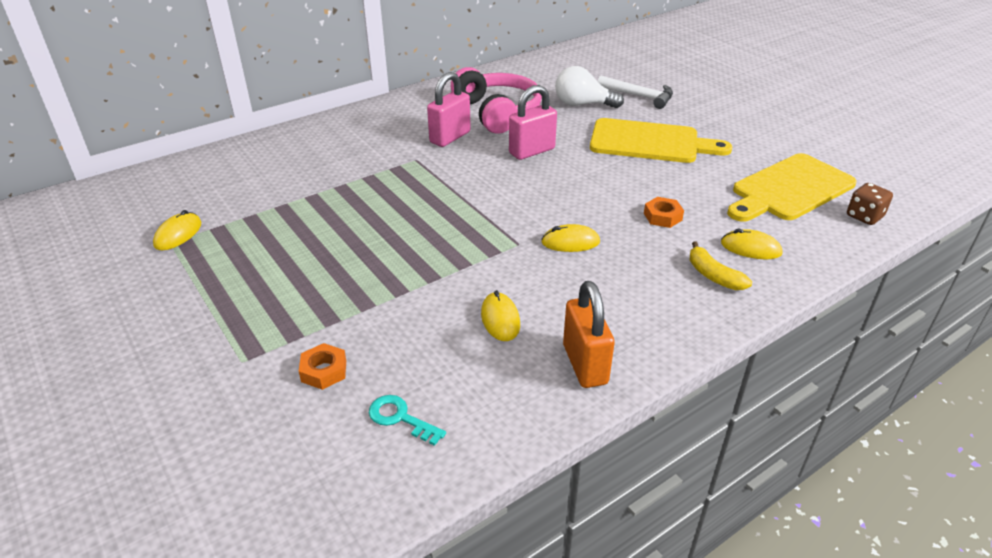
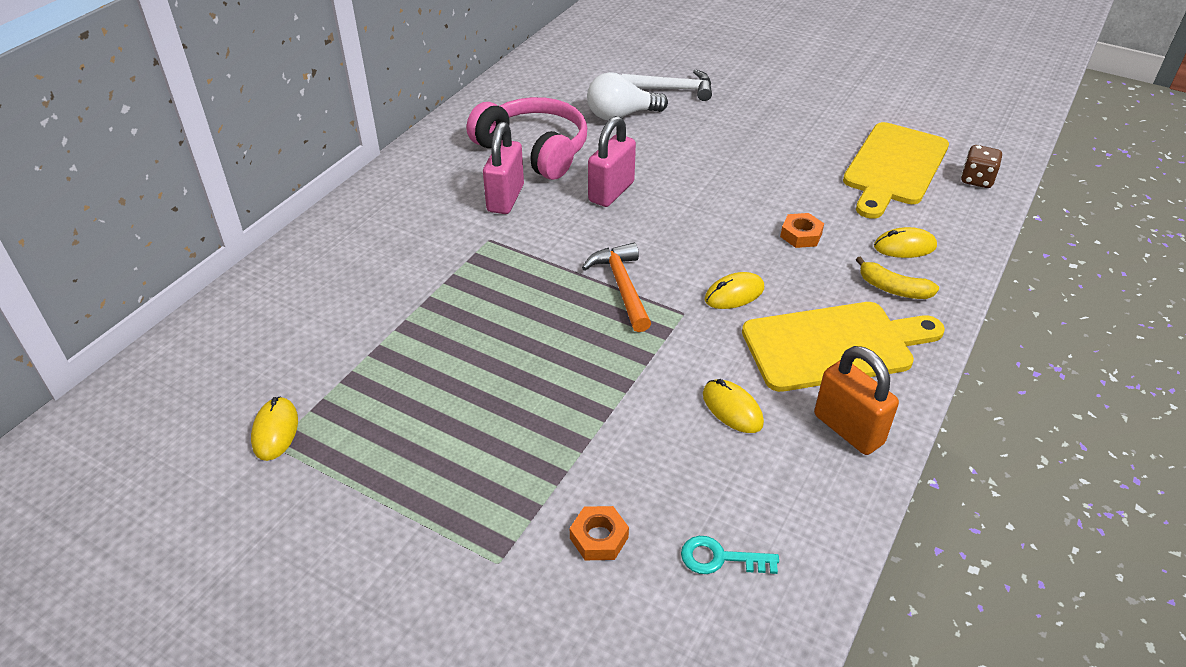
camera: 25 degrees left, 5 degrees up
(486, 214) = (622, 287): none -> orange hammer
(650, 142) = (725, 146): yellow cutting board -> yellow cutting board (834, 345)

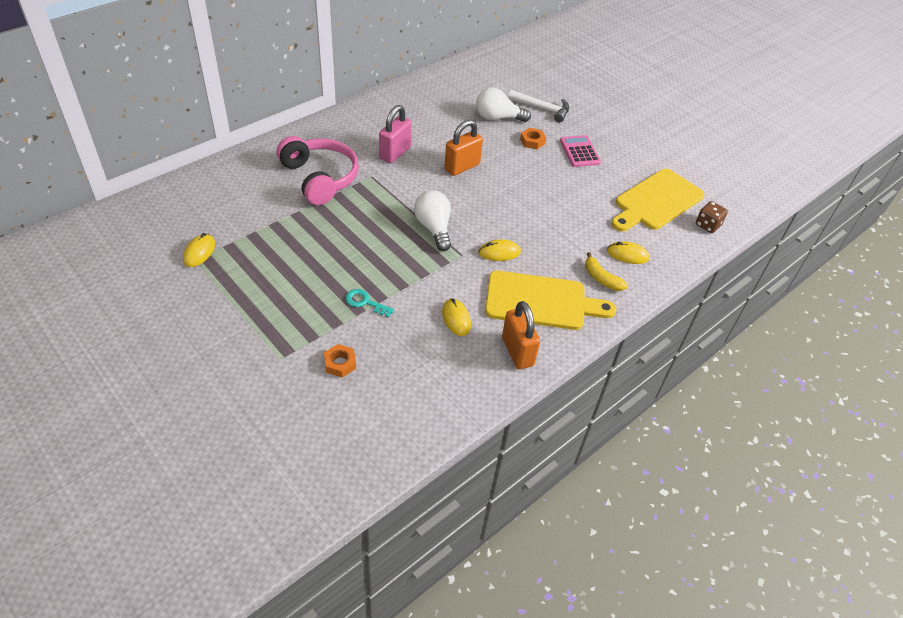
camera: 15 degrees right, 5 degrees up
(534, 150) = (429, 126): pink headphones -> pink headphones (320, 178)
(611, 192) = (462, 167): pink padlock -> orange padlock
(622, 287) = (434, 228): orange hammer -> white light bulb
(720, 558) = (399, 396): turquoise key -> turquoise key (365, 302)
(756, 131) = (579, 152): none -> pink calculator
(801, 235) = (564, 228): orange nut -> orange nut (532, 141)

